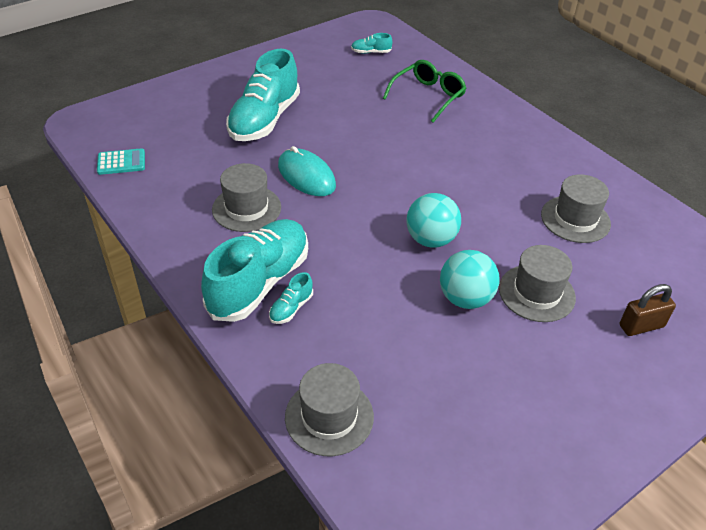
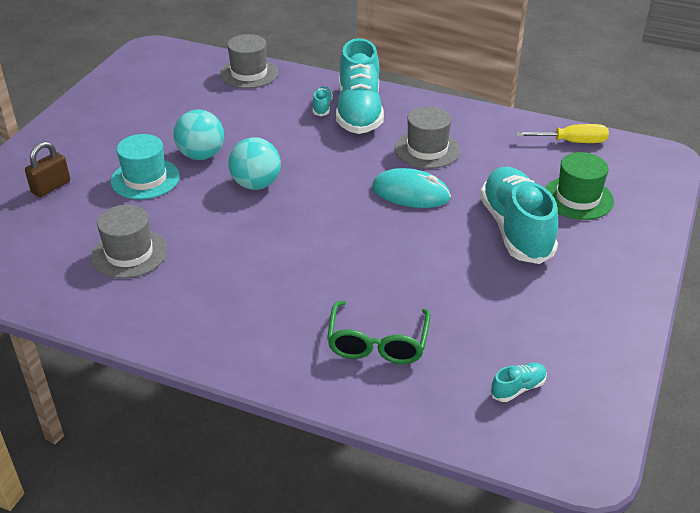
camera: 150 degrees right, 5 degrees down
(121, 162) = (572, 142): turquoise calculator -> yellow screwdriver
(190, 121) = (578, 198): none -> green hat
(536, 293) = (145, 179): grey hat -> turquoise hat

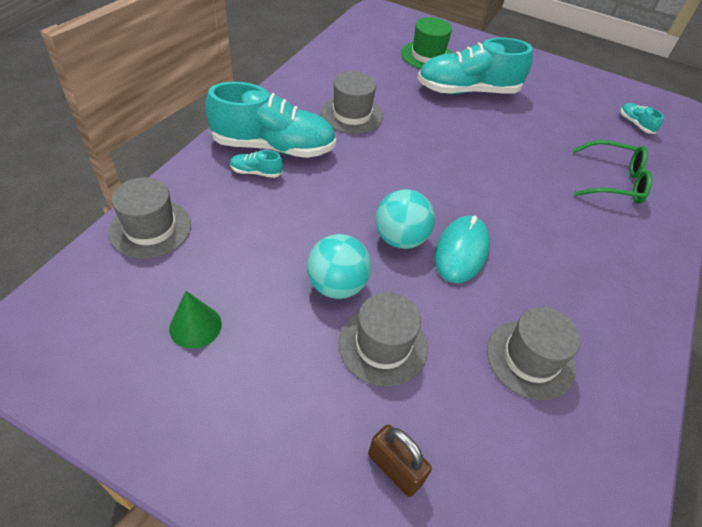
camera: 90 degrees left, 10 degrees up
(145, 179) = (383, 345): turquoise hat -> grey hat
(163, 103) = (195, 326): none -> green cone
(410, 193) = (419, 135): turquoise mouse -> turquoise mouse (461, 251)
(572, 142) = (352, 42): yellow screwdriver -> none

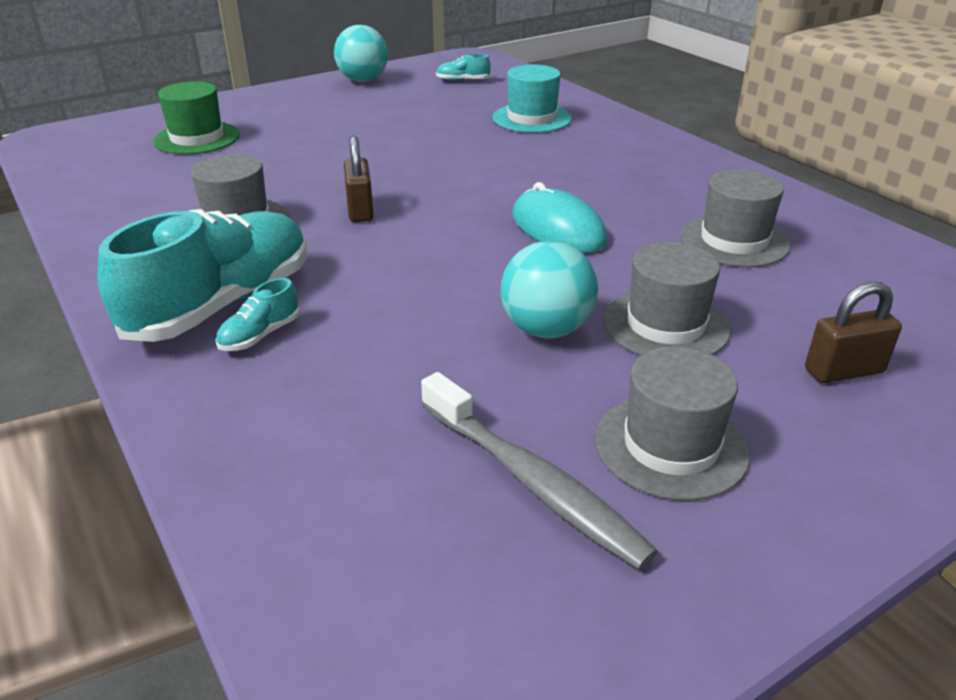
camera: 55 degrees left, 15 degrees down
(150, 228) = (272, 484): grey hat -> grey hat (671, 445)
(195, 326) = (533, 482): green cone -> grey toothbrush
(400, 238) = (504, 260): turquoise ball -> turquoise ball (363, 80)
(405, 153) = (360, 210): none -> brown padlock
(467, 91) = (298, 138): turquoise shoe -> none
(614, 181) = (532, 118): green glasses -> turquoise hat

